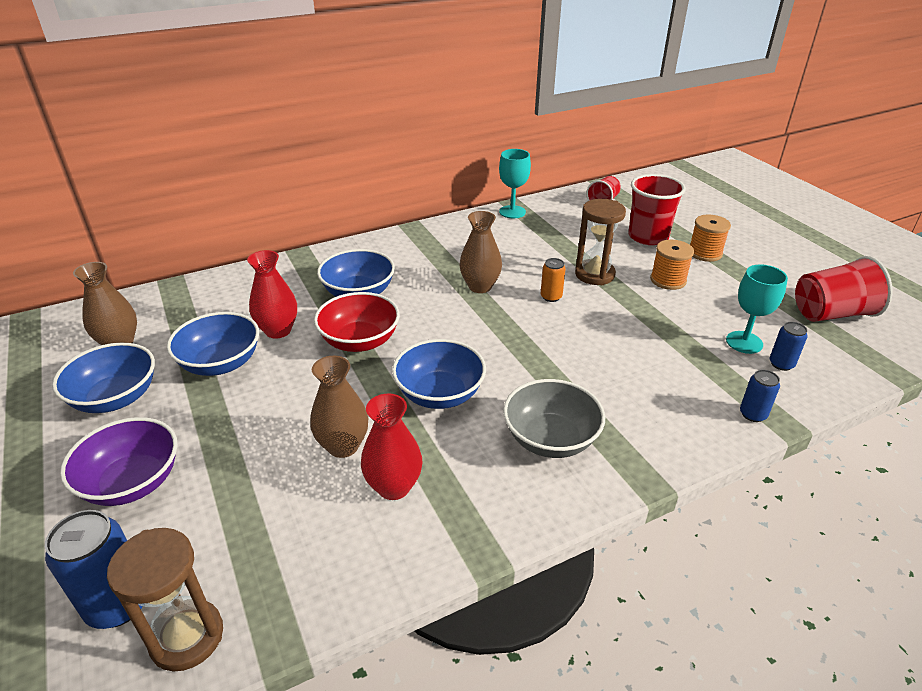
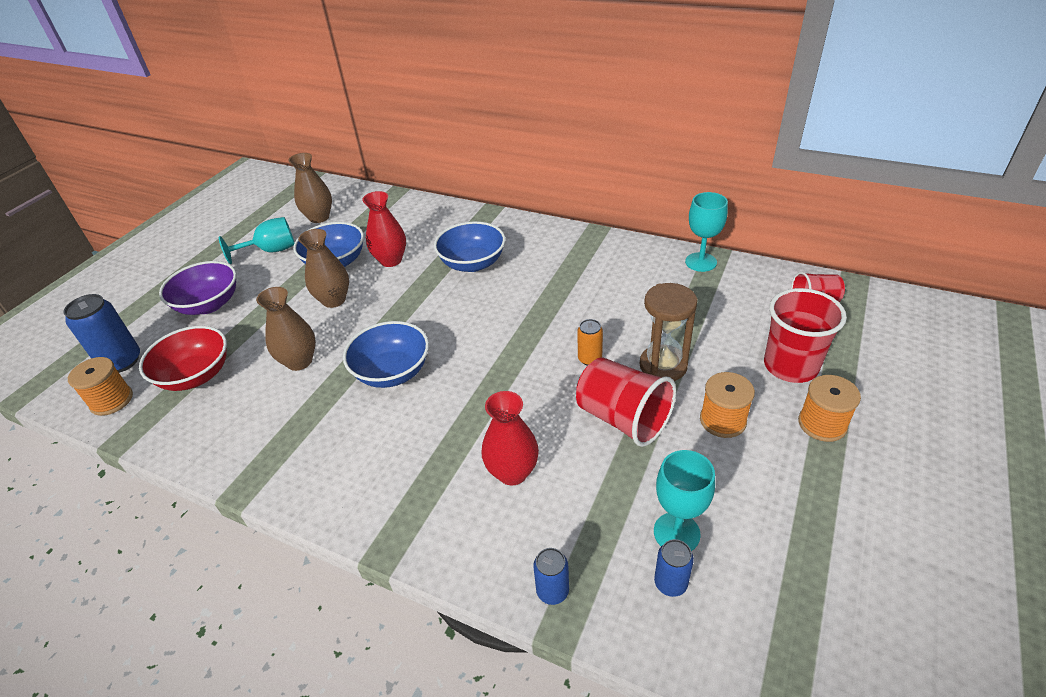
camera: 55 degrees right, 5 degrees up
(115, 398) = (271, 251): blue bowl -> turquoise goblet
(187, 637) = (111, 400): brown hourglass -> orange spool
(360, 341) = (416, 299): red bowl -> red bowl (196, 375)
(394, 487) = (277, 408): red vase -> red vase (512, 472)
(480, 286) = (554, 312): brown vase -> brown vase (334, 300)
(550, 439) = (391, 461): grey bowl -> none
(831, 314) = (842, 597): red cup -> red cup (623, 418)

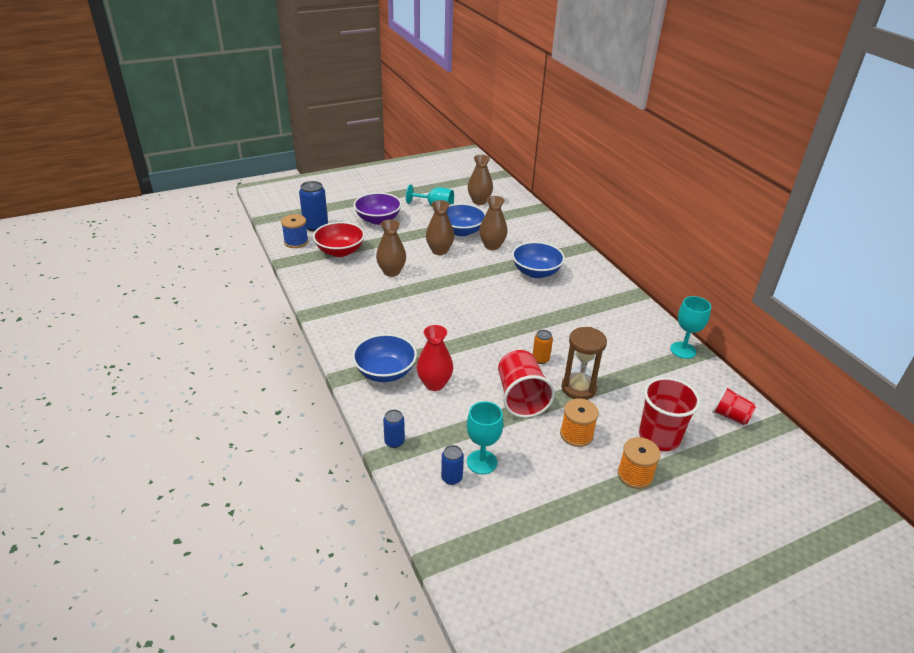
camera: 35 degrees right, 5 degrees down
(111, 400) = (296, 242): orange spool -> blue spool
(391, 260) = (492, 246): red vase -> brown vase
(392, 372) = (429, 303): blue bowl -> blue bowl (385, 372)

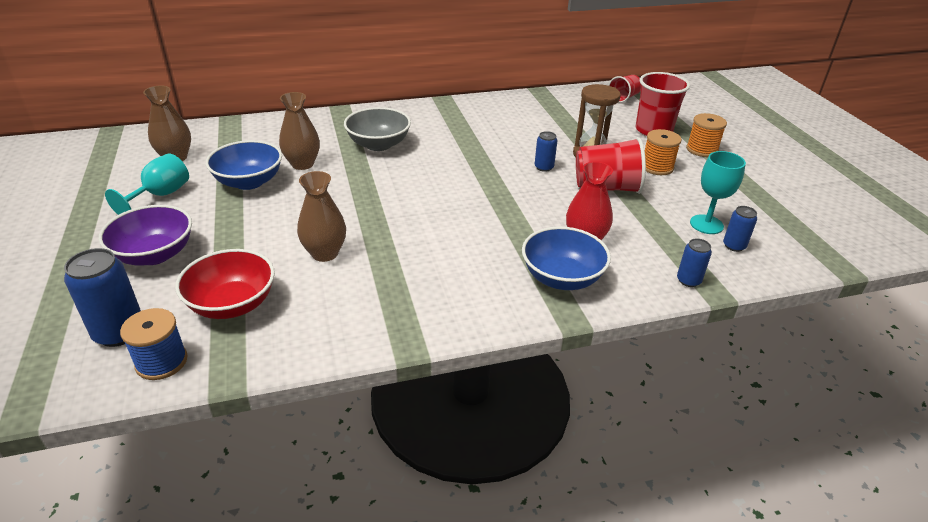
camera: 80 degrees left, 0 degrees up
(439, 251) = (290, 205): brown vase -> none
(536, 272) = (378, 144): blue bowl -> grey bowl
(540, 359) = (544, 167): orange can -> blue can
(683, 350) = (536, 97): turquoise goblet -> none

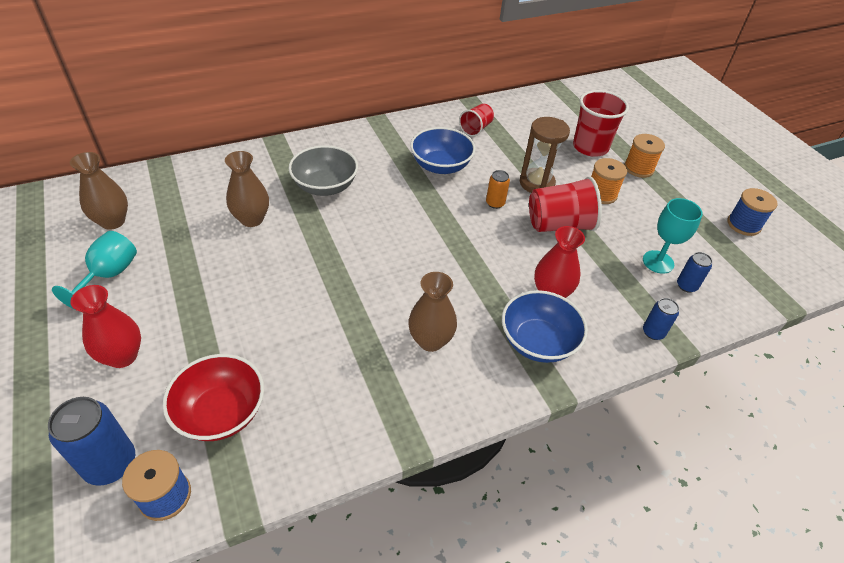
camera: 10 degrees left, 10 degrees up
(154, 254) = (122, 356): purple bowl -> red vase
(249, 182) = (200, 248): blue bowl -> blue bowl (441, 166)
(325, 253) = (301, 336): brown vase -> brown vase (430, 340)
(544, 167) = (495, 203): blue can -> orange can
(623, 98) = (555, 106): red cup -> red cup (476, 129)
(809, 201) = (743, 224): none -> blue spool

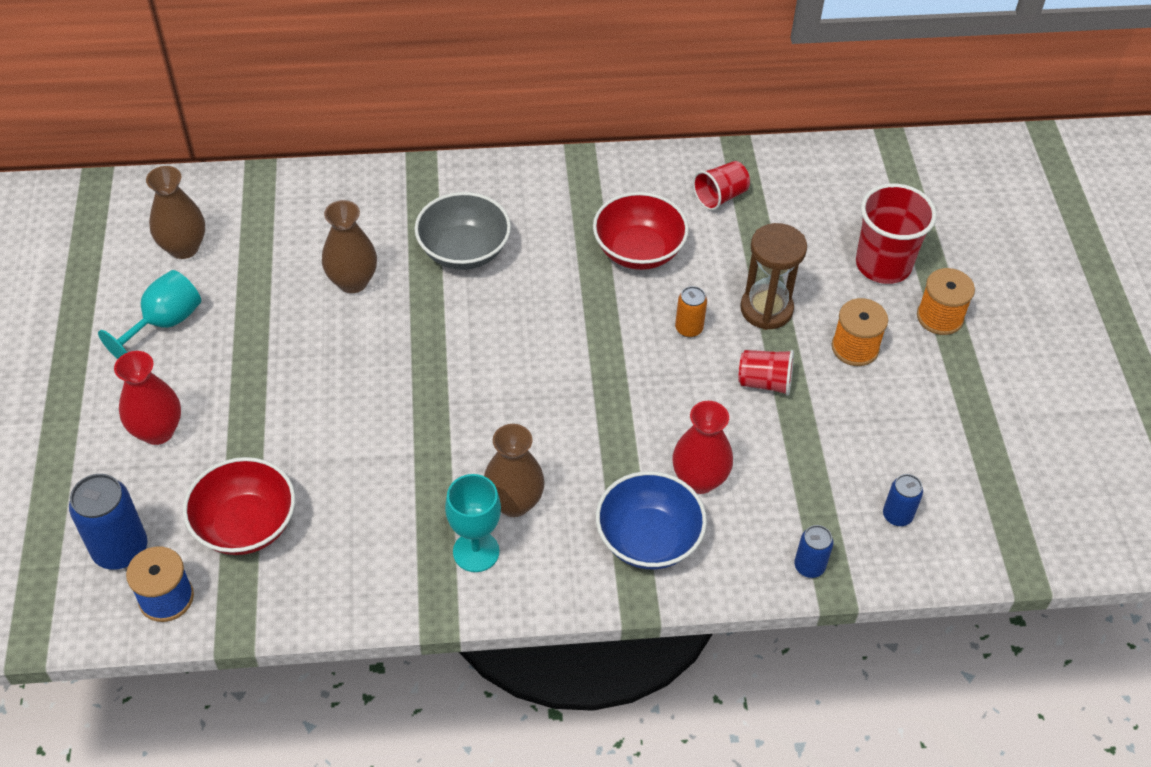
camera: 20 degrees right, 5 degrees up
(441, 166) = (638, 251): blue bowl -> red bowl
(559, 224) = (764, 382): red cup -> red cup, size x0.59
(658, 262) = (877, 471): turquoise goblet -> turquoise goblet (476, 551)
(743, 224) = (1048, 445): blue spool -> none

